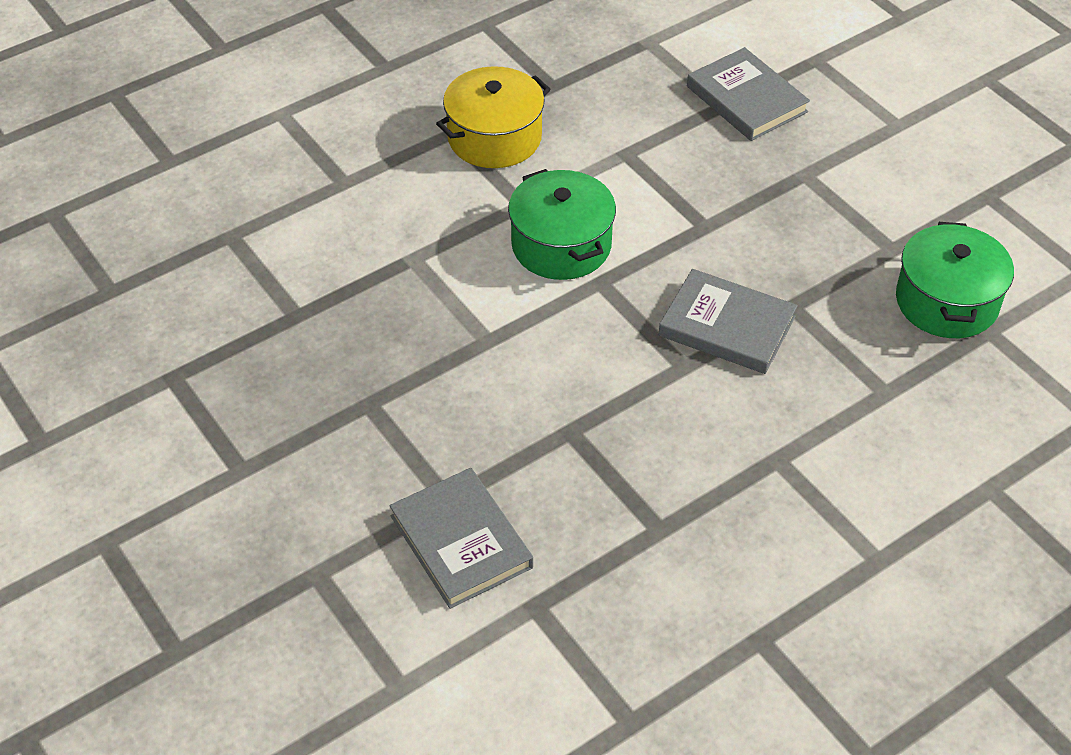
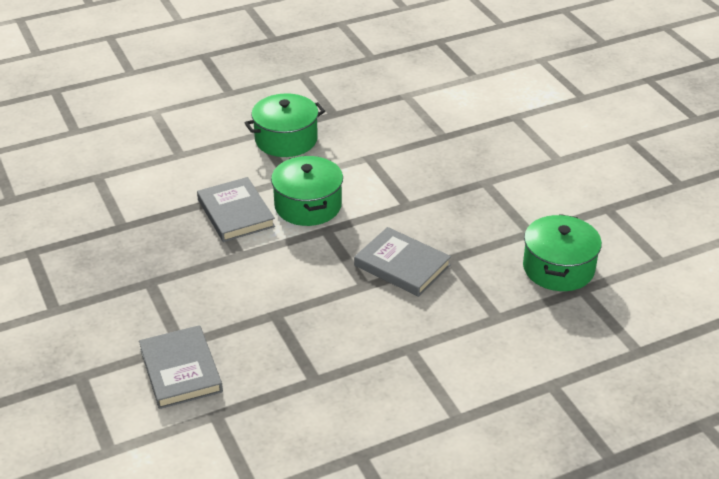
camera: 10 degrees right, 10 degrees down
(494, 138) = (286, 139): yellow pot -> green pot
(746, 99) = (460, 134): grey book -> grey book (236, 213)

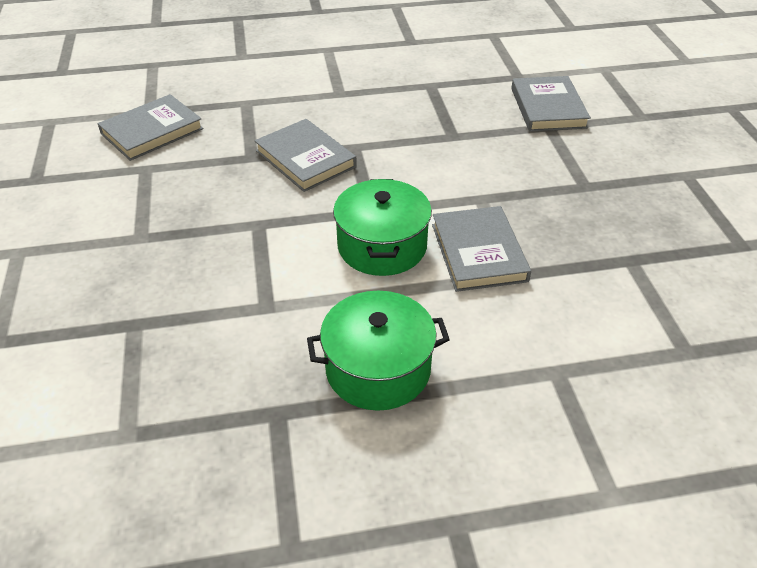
camera: 165 degrees left, 5 degrees up
(558, 268) = (152, 131): green pot -> grey book

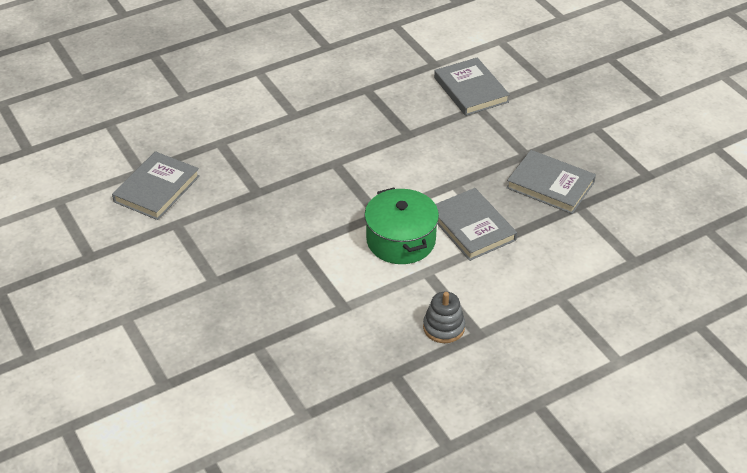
camera: 20 degrees left, 0 degrees up
(305, 159) = (302, 183): grey book -> grey book (550, 185)
(378, 369) = (443, 327): green pot -> grey stacking toy

